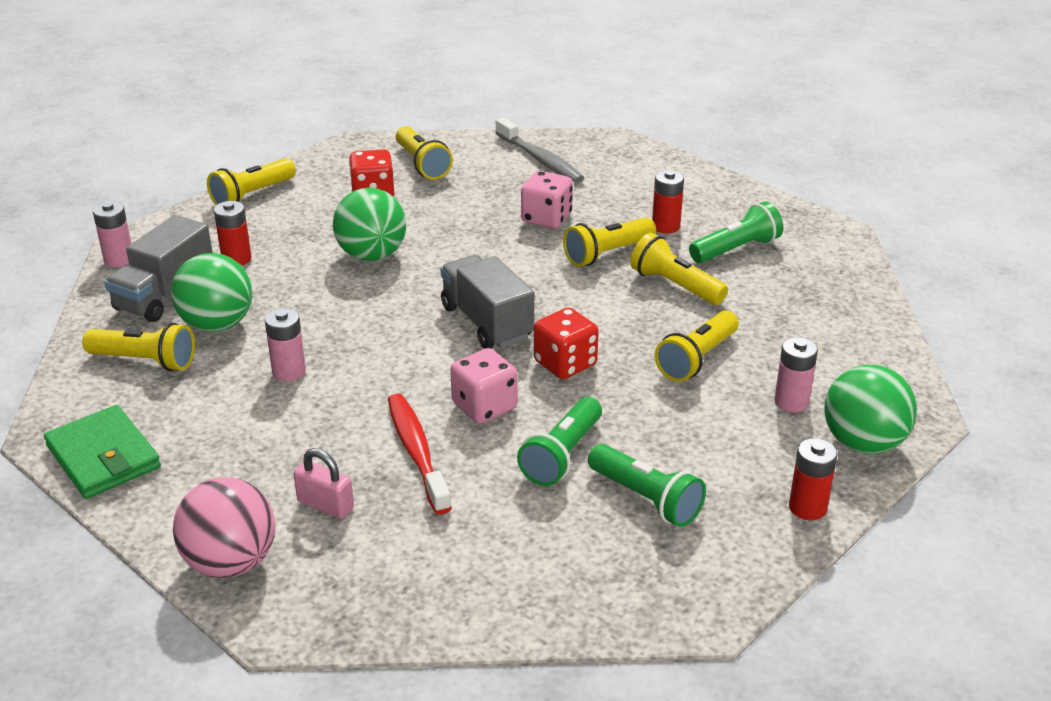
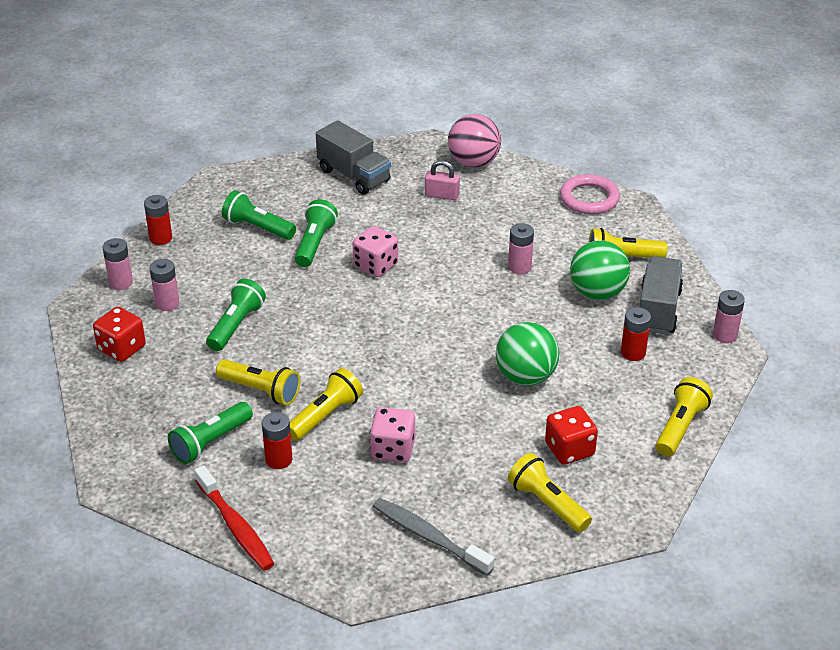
camera: 165 degrees right, 5 degrees up
(103, 457) = (589, 198): green wallet -> pink ring
(417, 452) = (405, 231): red toothbrush -> red toothbrush (236, 526)
(487, 322) = (401, 329): grey truck -> grey truck (353, 176)
(565, 363) = (331, 305): red dice -> red dice (122, 348)
(697, 359) = (236, 325): yellow flashlight -> green flashlight
(863, 443) = (121, 282): green ball -> pink battery

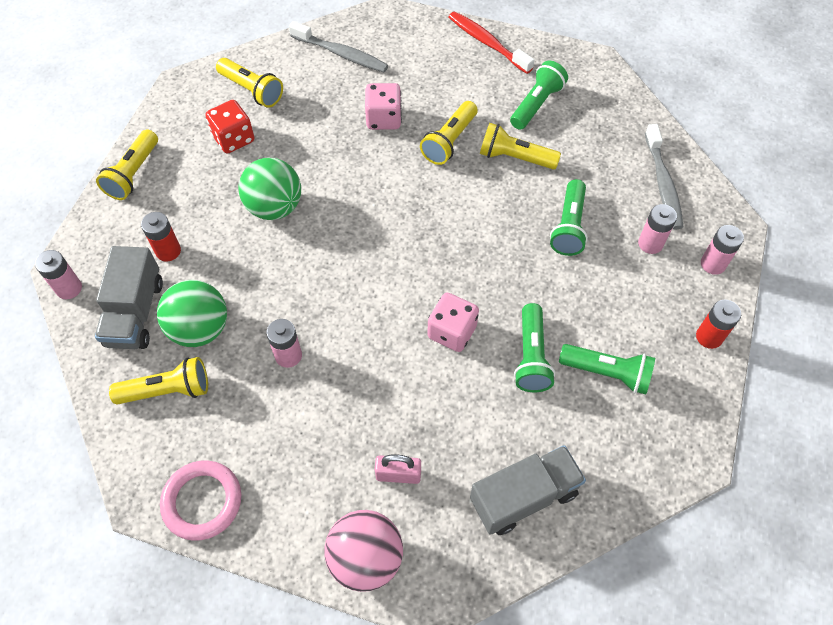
camera: 170 degrees right, 20 degrees up
(122, 348) = (663, 183): red dice -> grey toothbrush
(278, 459) = (475, 97): red battery -> none
(353, 176) = (524, 497): grey truck -> grey truck turned 120 degrees clockwise

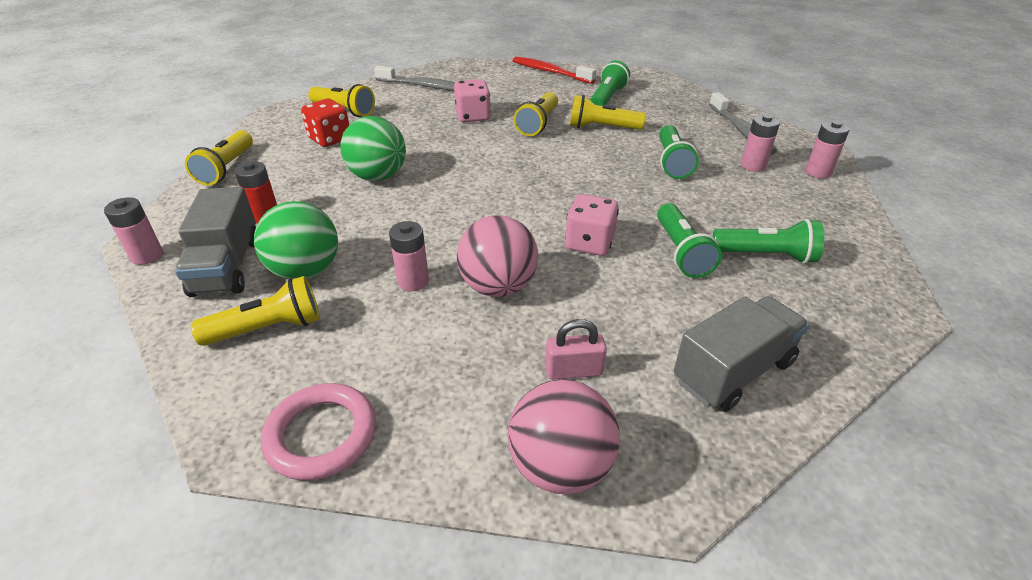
camera: 10 degrees left, 20 degrees down
(358, 373) = (498, 287): none -> pink ball
(709, 337) = (848, 219): red battery -> none

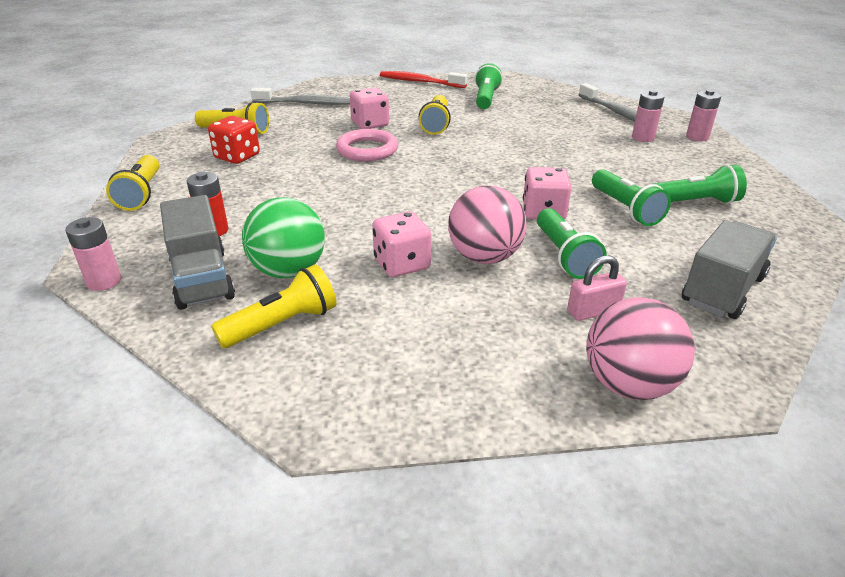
camera: 15 degrees left, 5 degrees down
(321, 435) = (396, 402): pink ring -> pink ring (367, 150)
(378, 176) = (309, 183): green ball -> none
(413, 281) = (402, 264): pink battery -> pink dice
(602, 128) = (496, 122): yellow flashlight -> none
(672, 162) = (574, 142): green flashlight -> green flashlight (564, 255)

